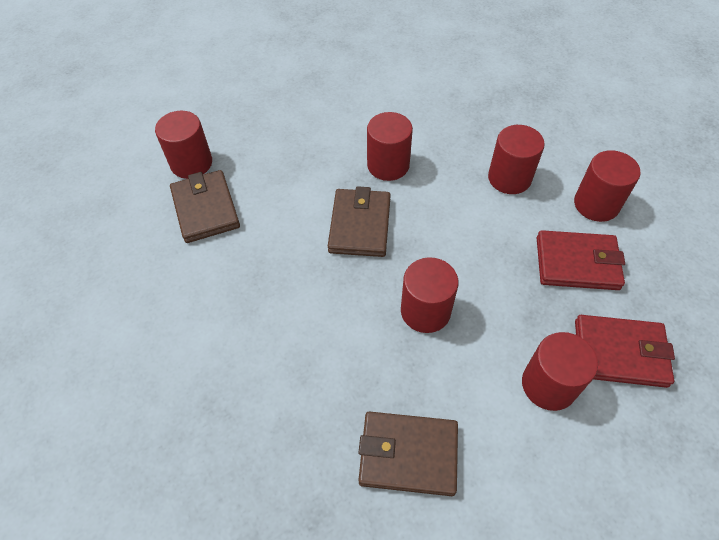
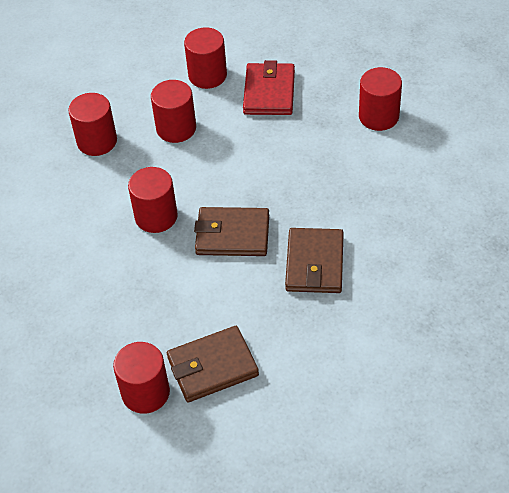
camera: 90 degrees left, 5 degrees down
(408, 454) = (444, 195): brown wallet -> brown wallet (314, 263)
(425, 311) = (322, 186): red cylinder -> red cylinder (97, 141)
(620, 353) = (348, 77): red wallet -> none

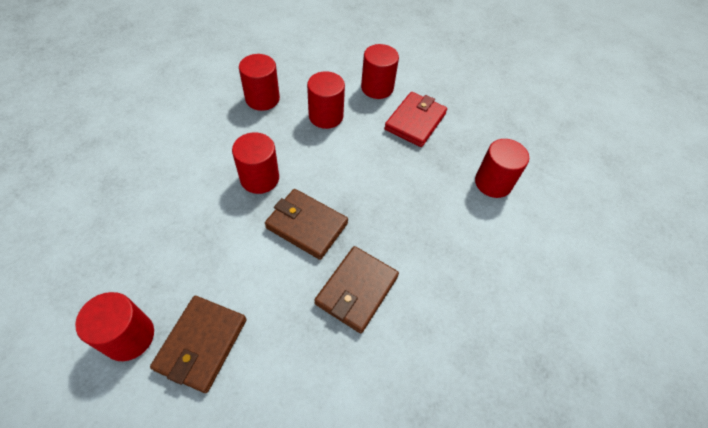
camera: 20 degrees right, 5 degrees up
(212, 366) = (201, 344): brown wallet -> brown wallet turned 75 degrees counterclockwise

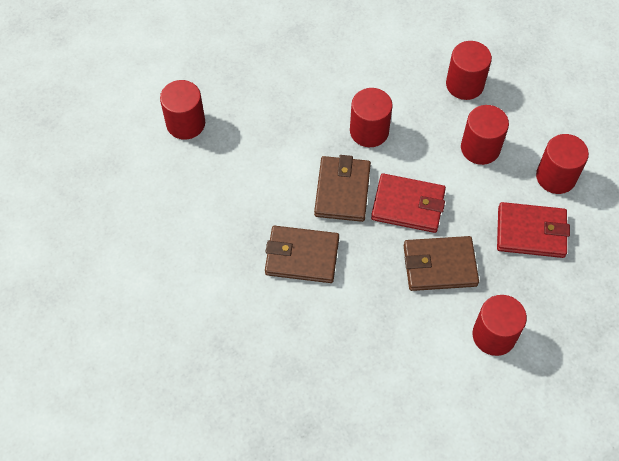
camera: 70 degrees right, 5 degrees up
(201, 344) = (203, 170): brown wallet -> brown wallet (439, 265)
(349, 184) = (408, 205): none -> red wallet

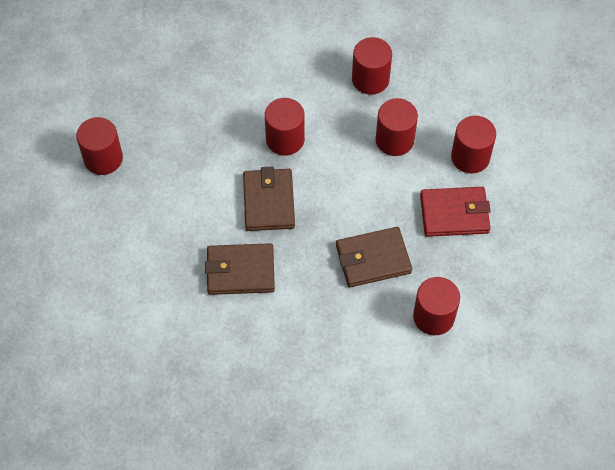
camera: 10 degrees left, 0 degrees up
(408, 205) = (334, 206): red wallet -> none

